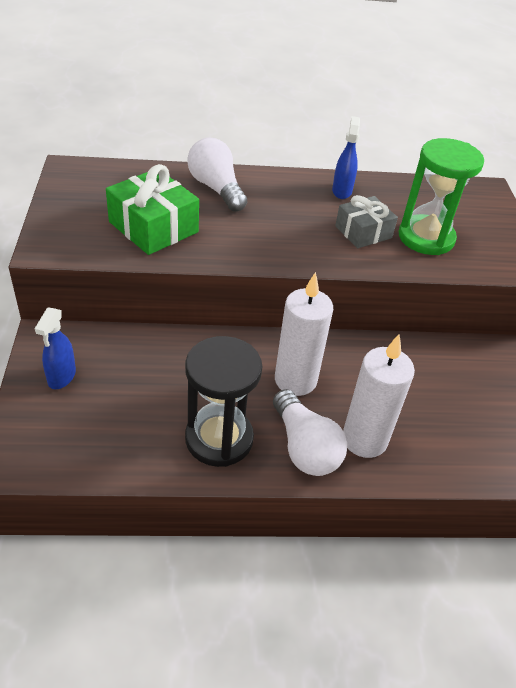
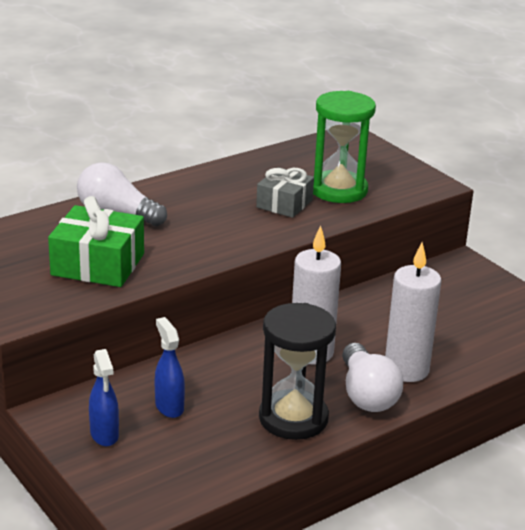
camera: 30 degrees left, 15 degrees down
(304, 447) = (366, 394): white light bulb -> white light bulb turned 45 degrees clockwise
(342, 191) = (231, 178): blue spray bottle -> blue spray bottle (169, 407)

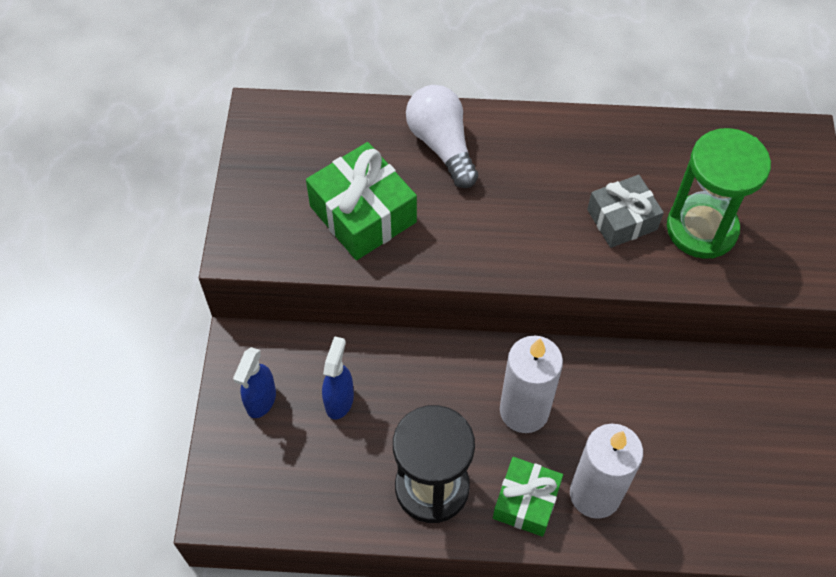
camera: 40 degrees right, 30 degrees up
(366, 394) = (526, 502): white light bulb -> green gift

